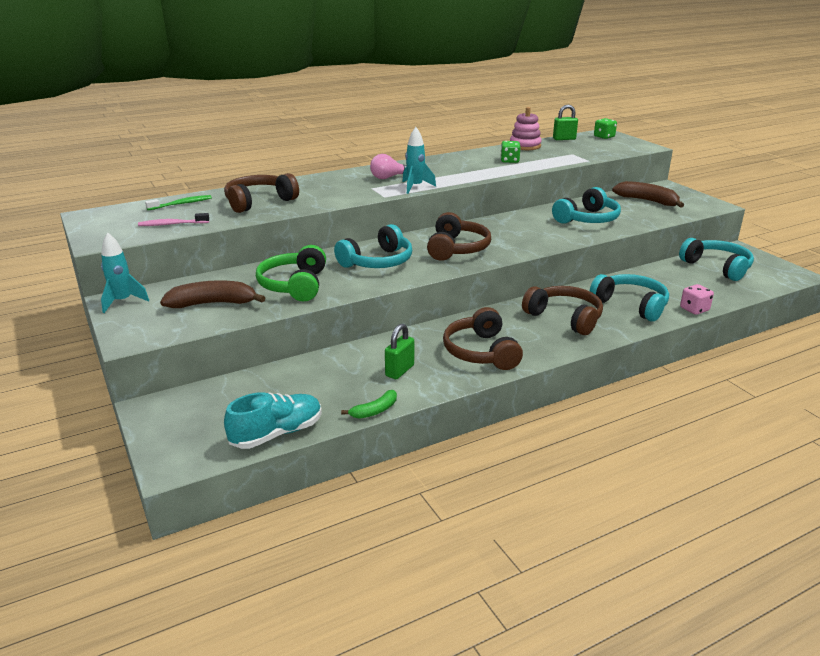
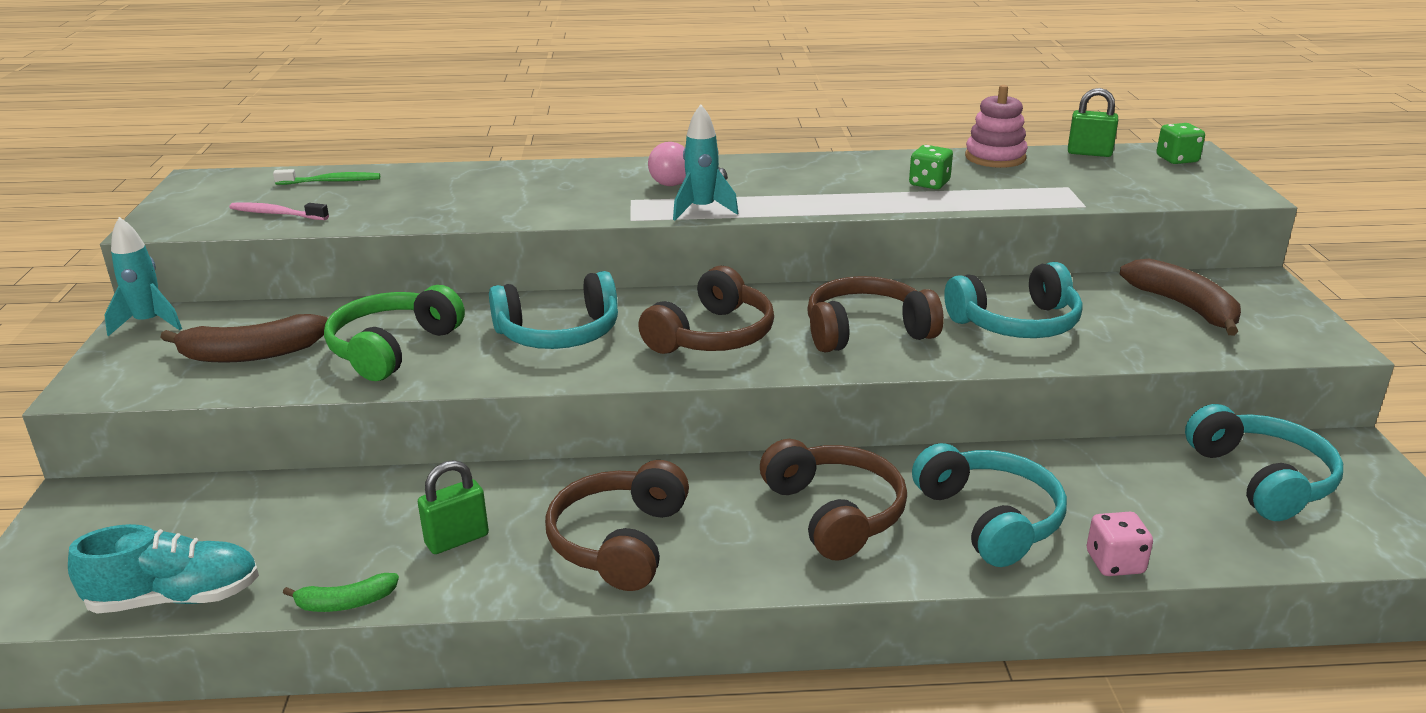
camera: 25 degrees right, 0 degrees up
(213, 303) = (251, 354): brown banana -> brown banana turned 150 degrees clockwise
(259, 202) = (436, 196): brown headphones -> brown headphones (866, 331)

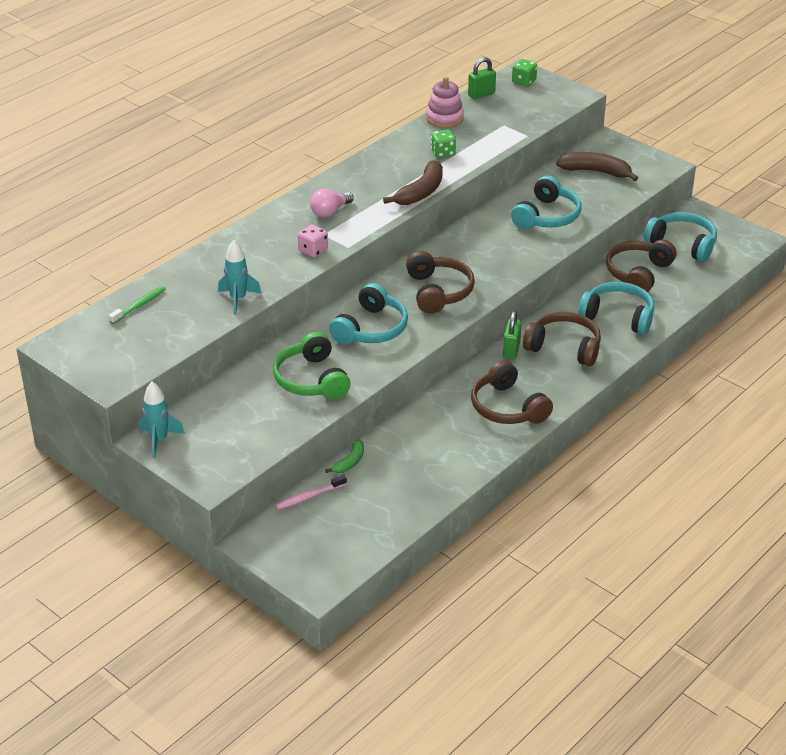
camera: 45 degrees left, 10 degrees up
(175, 598) = (383, 536): turquoise shoe -> none
(251, 354) = (251, 421): brown banana -> brown banana (421, 192)
(276, 214) = (161, 340): pink toothbrush -> pink toothbrush (309, 496)
(345, 603) = (451, 493): green banana -> green banana (350, 462)
(457, 539) = (447, 446): green padlock -> green padlock (511, 350)
(702, 210) = (370, 223): turquoise rocket -> turquoise rocket (238, 299)
(866, 331) = (496, 253): brown headphones -> brown headphones (638, 273)
(1115, 563) = (677, 309): pink dice -> pink dice (313, 250)

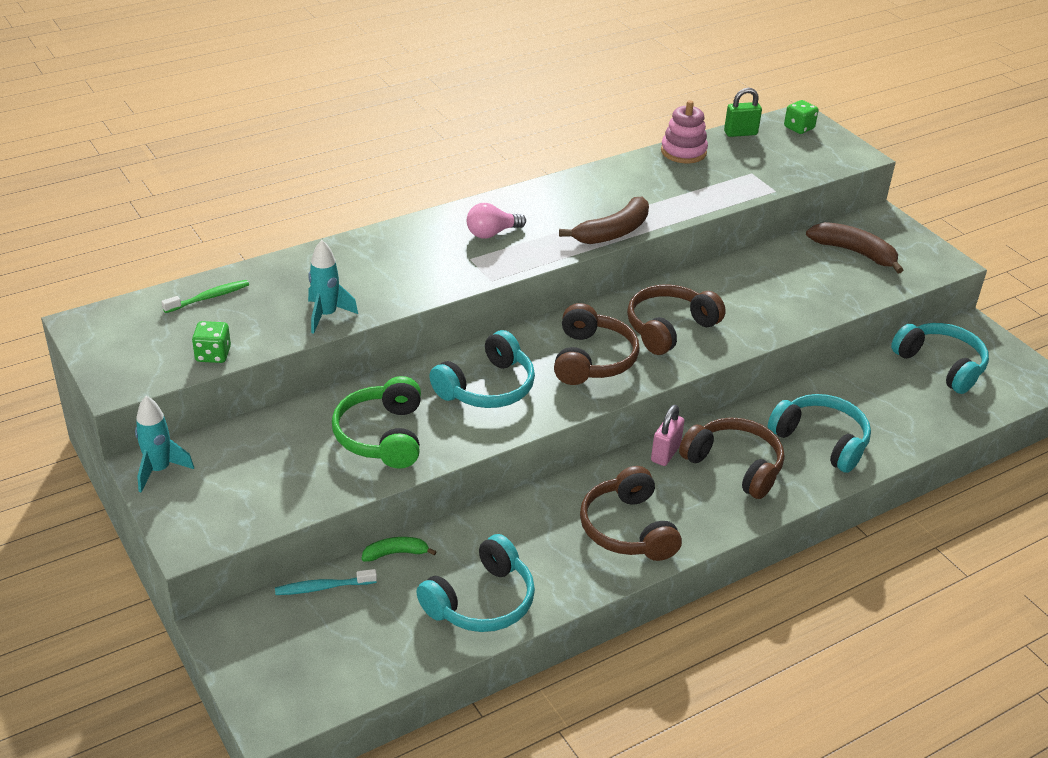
camera: 15 degrees right, 0 degrees up
(309, 496) = (323, 587): pink toothbrush -> turquoise toothbrush
(313, 250) = (447, 275): pink dice -> none
(350, 462) = (396, 553): green banana -> green banana turned 150 degrees counterclockwise
(443, 153) = (662, 191): green dice -> green dice (213, 355)
(511, 350) = (665, 453): green padlock -> pink padlock
(547, 216) = (769, 294): turquoise headphones -> turquoise headphones (481, 601)
(638, 273) = (869, 391): brown headphones -> brown headphones (669, 328)

